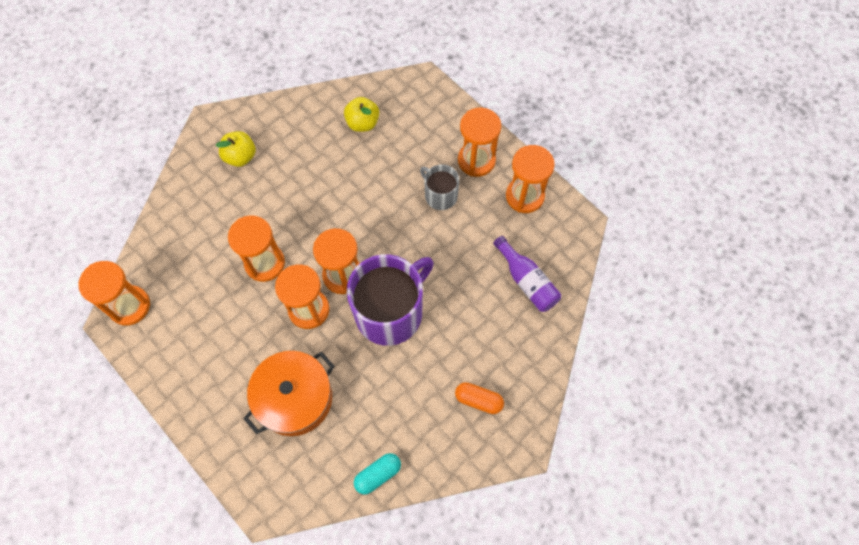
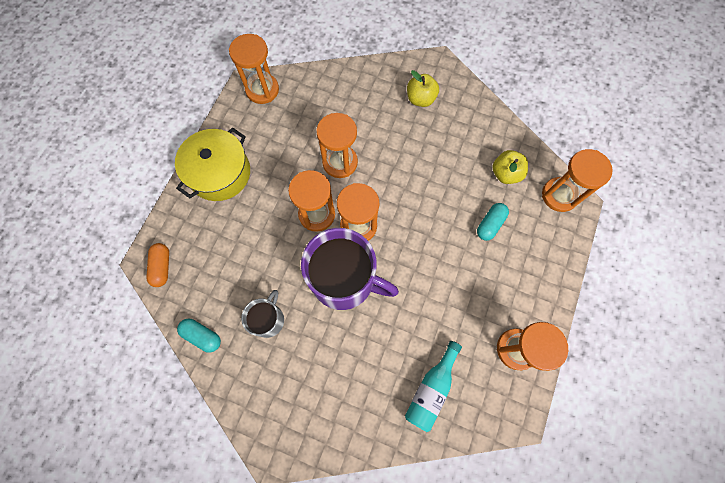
camera: 65 degrees right, 5 degrees up
(205, 391) = (220, 173): none -> yellow pot
(294, 398) = (239, 240): orange pot -> none
(404, 160) = (490, 224): none -> turquoise capsule
(440, 195) = (474, 271): grey mug -> grey mug (268, 319)
(476, 160) = (527, 287): orange hourglass -> orange hourglass (559, 195)
(478, 400) = (299, 393): orange capsule -> orange capsule (162, 267)
(526, 281) = (431, 389): purple bottle -> turquoise bottle

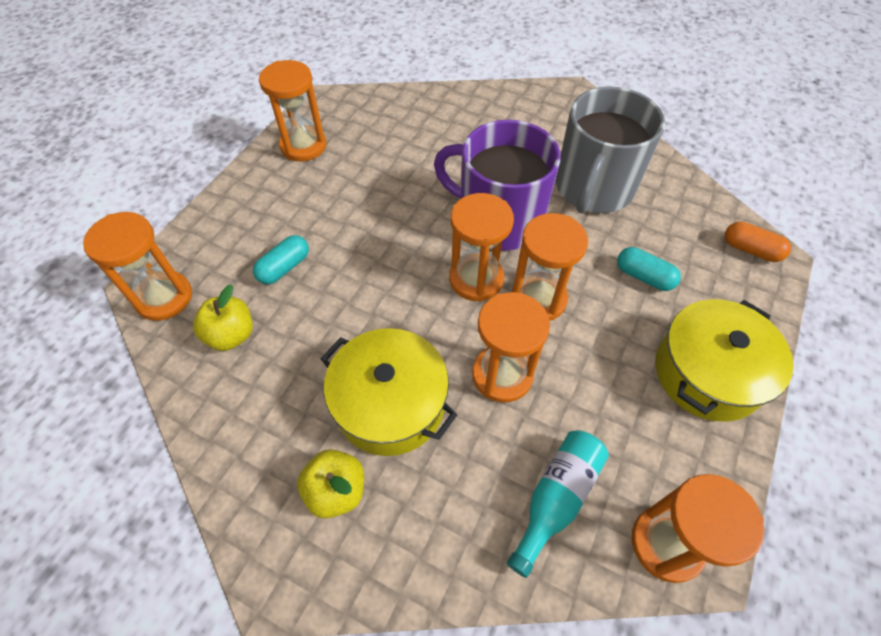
camera: 175 degrees left, 15 degrees down
(162, 267) = (750, 250): orange capsule -> orange capsule turned 60 degrees counterclockwise
(202, 336) = (671, 179): turquoise capsule -> turquoise capsule (644, 276)
(268, 319) = (593, 188): grey mug -> grey mug, size x1.94
(401, 141) = (390, 404): none -> yellow pot
(431, 389) = (407, 123): turquoise bottle -> turquoise bottle (556, 498)

